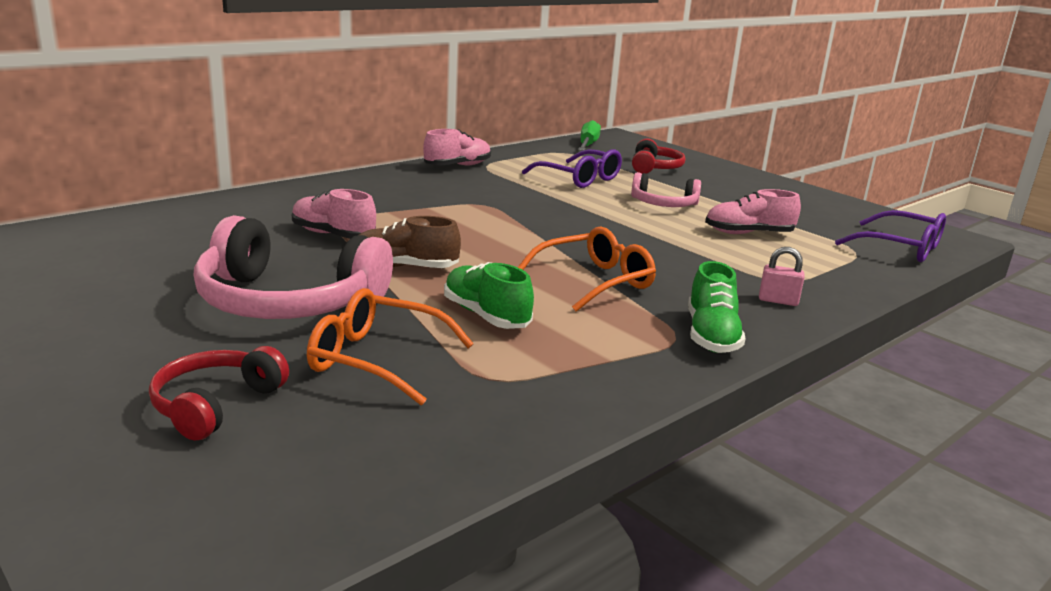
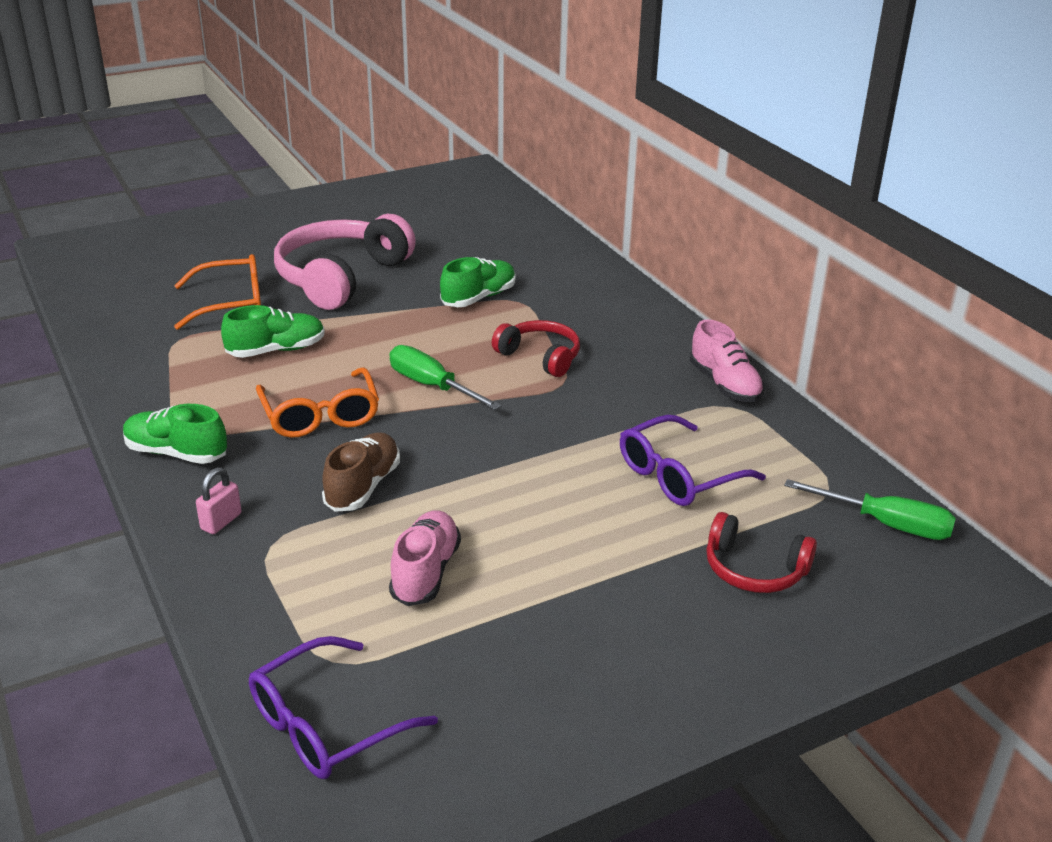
camera: 105 degrees right, 10 degrees up
(216, 405) = (208, 257): red headphones -> red headphones (540, 357)
(333, 235) = (478, 298): pink shoe -> green shoe
(376, 359) = (231, 303): orange glasses -> orange glasses turned 45 degrees clockwise
(404, 267) = (391, 325): brown shoe -> brown shoe (363, 486)
(514, 244) = (431, 386): none -> green screwdriver
(663, 204) = (557, 526): pink headphones -> none

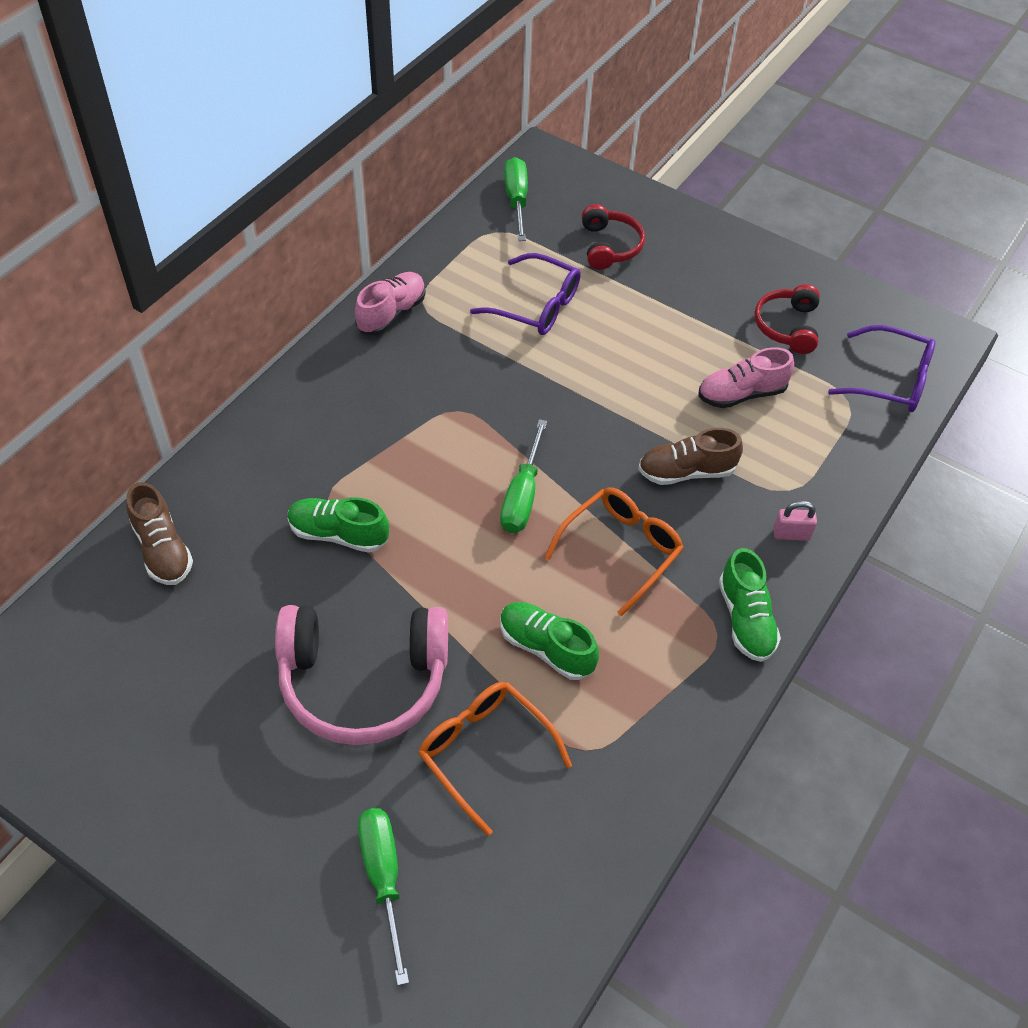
camera: 120 degrees left, 20 degrees up
(201, 252) = (383, 878): none -> green screwdriver
(532, 237) = (162, 549): none -> brown shoe
(540, 357) = (424, 442): red headphones -> red headphones (787, 326)

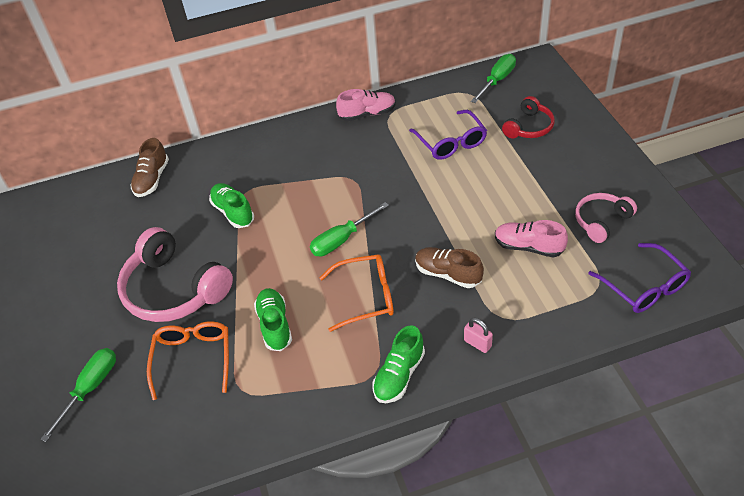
camera: 45 degrees right, 5 degrees down
(787, 326) = (601, 221): red headphones -> pink headphones

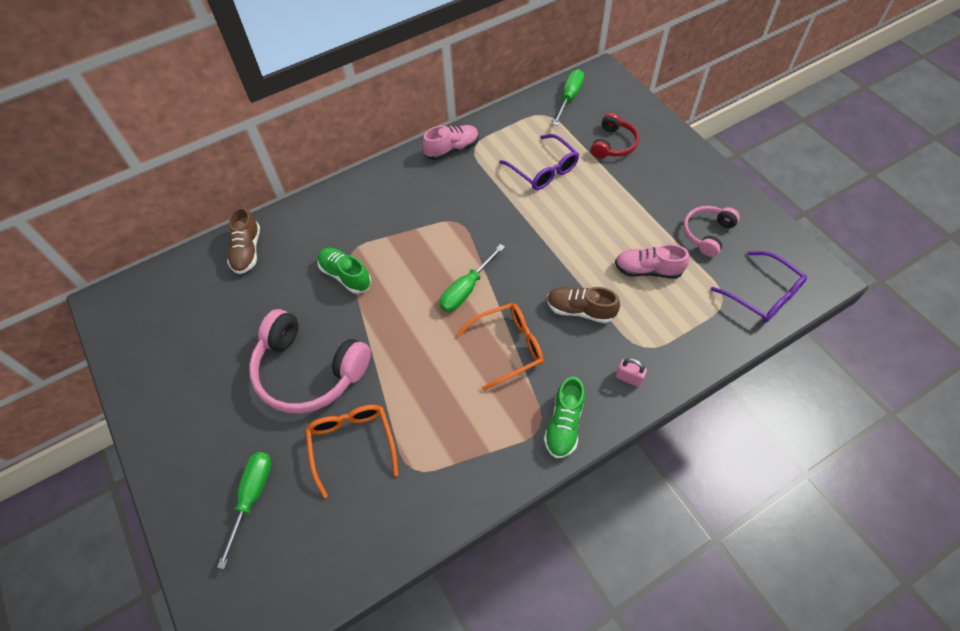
camera: 15 degrees left, 10 degrees up
(275, 325) = (426, 393): green shoe -> none

